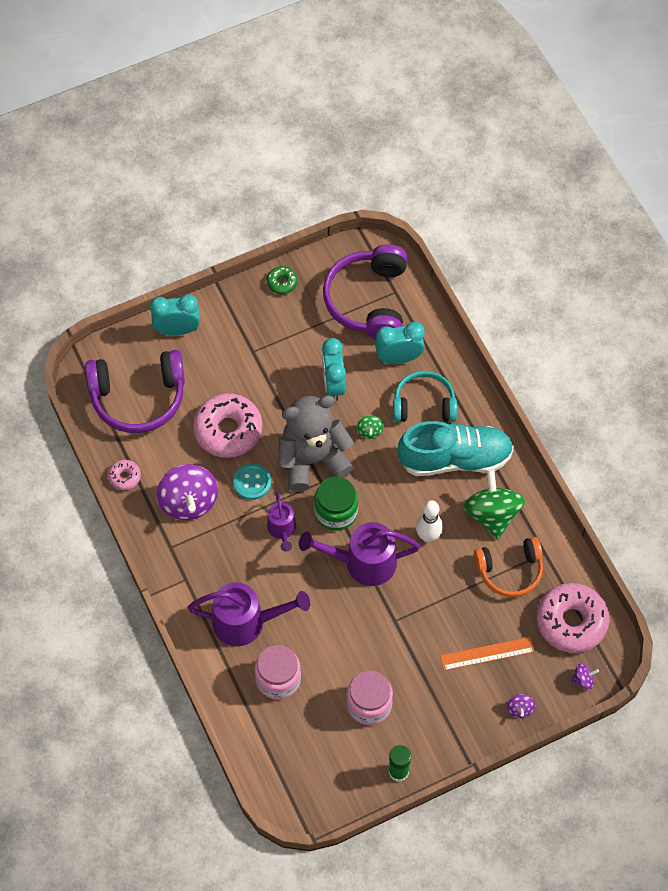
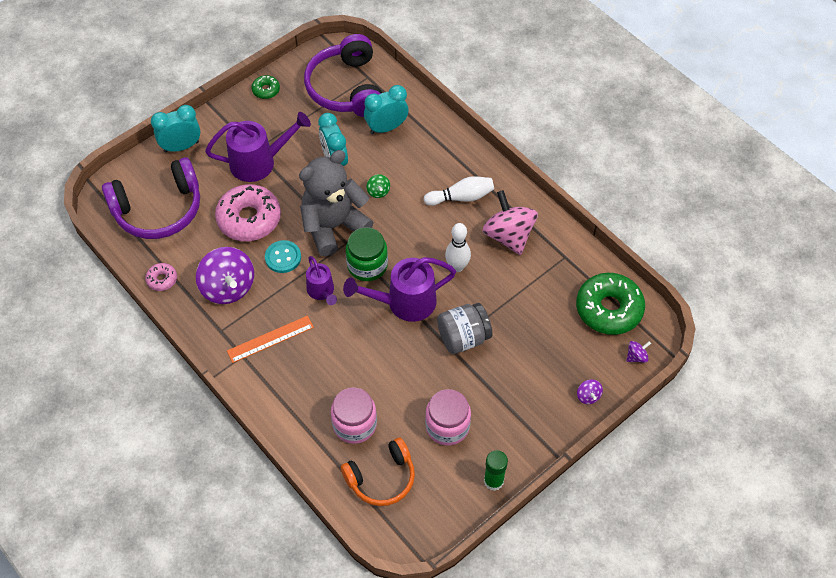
camera: 15 degrees left, 5 degrees down
(247, 622) = (311, 380): purple watering can -> purple watering can (259, 162)
(412, 615) = (463, 338): none -> grey jar
(424, 404) = (420, 159): turquoise headphones -> none
(455, 459) = (461, 197): turquoise shoe -> white bowling pin
(487, 654) = (542, 354): orange ruler -> orange ruler (270, 339)
(492, 514) = (508, 235): green spinning top -> pink spinning top
(510, 571) = (540, 279): orange headphones -> orange headphones (381, 478)
(571, 622) = (609, 309): pink donut -> green donut

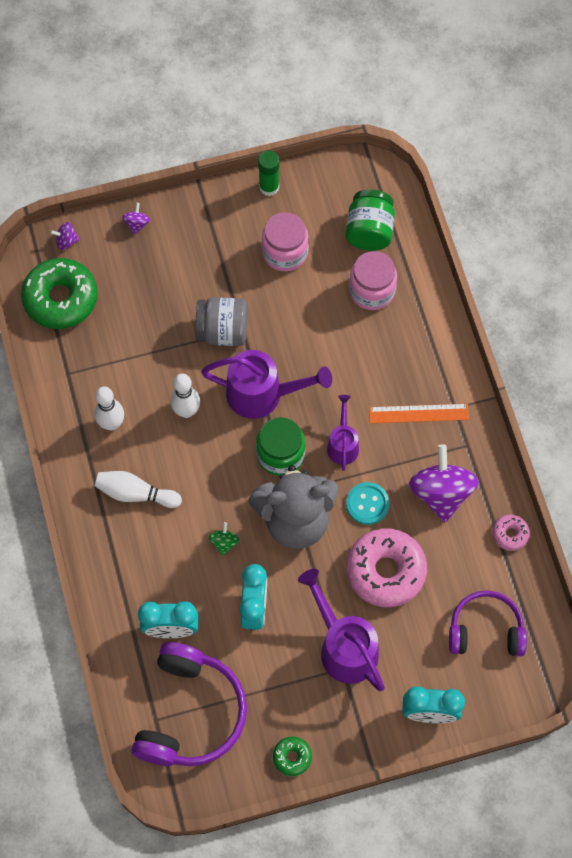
camera: 155 degrees left, 10 degrees up
(159, 210) = (485, 630): purple headphones -> purple headphones, size x0.66
(259, 162) = (343, 646): purple watering can -> purple watering can turned 45 degrees clockwise
(381, 478) = (369, 231): orange headphones -> green jar
(508, 235) = (111, 423): pink spinning top -> white bowling pin

